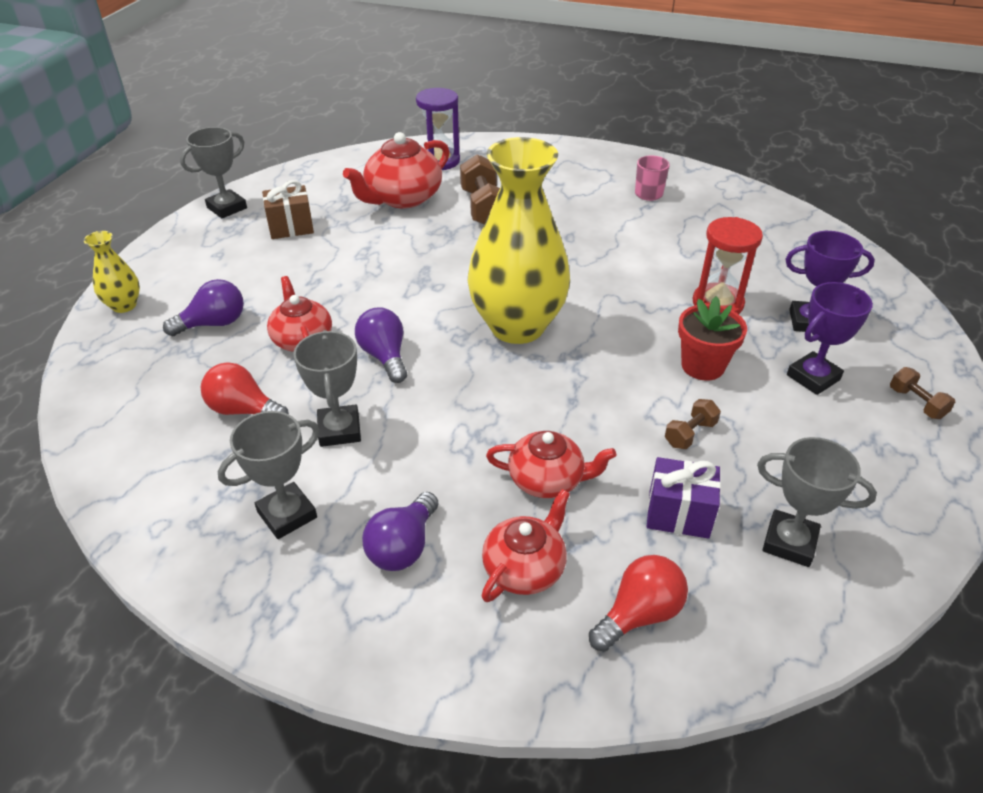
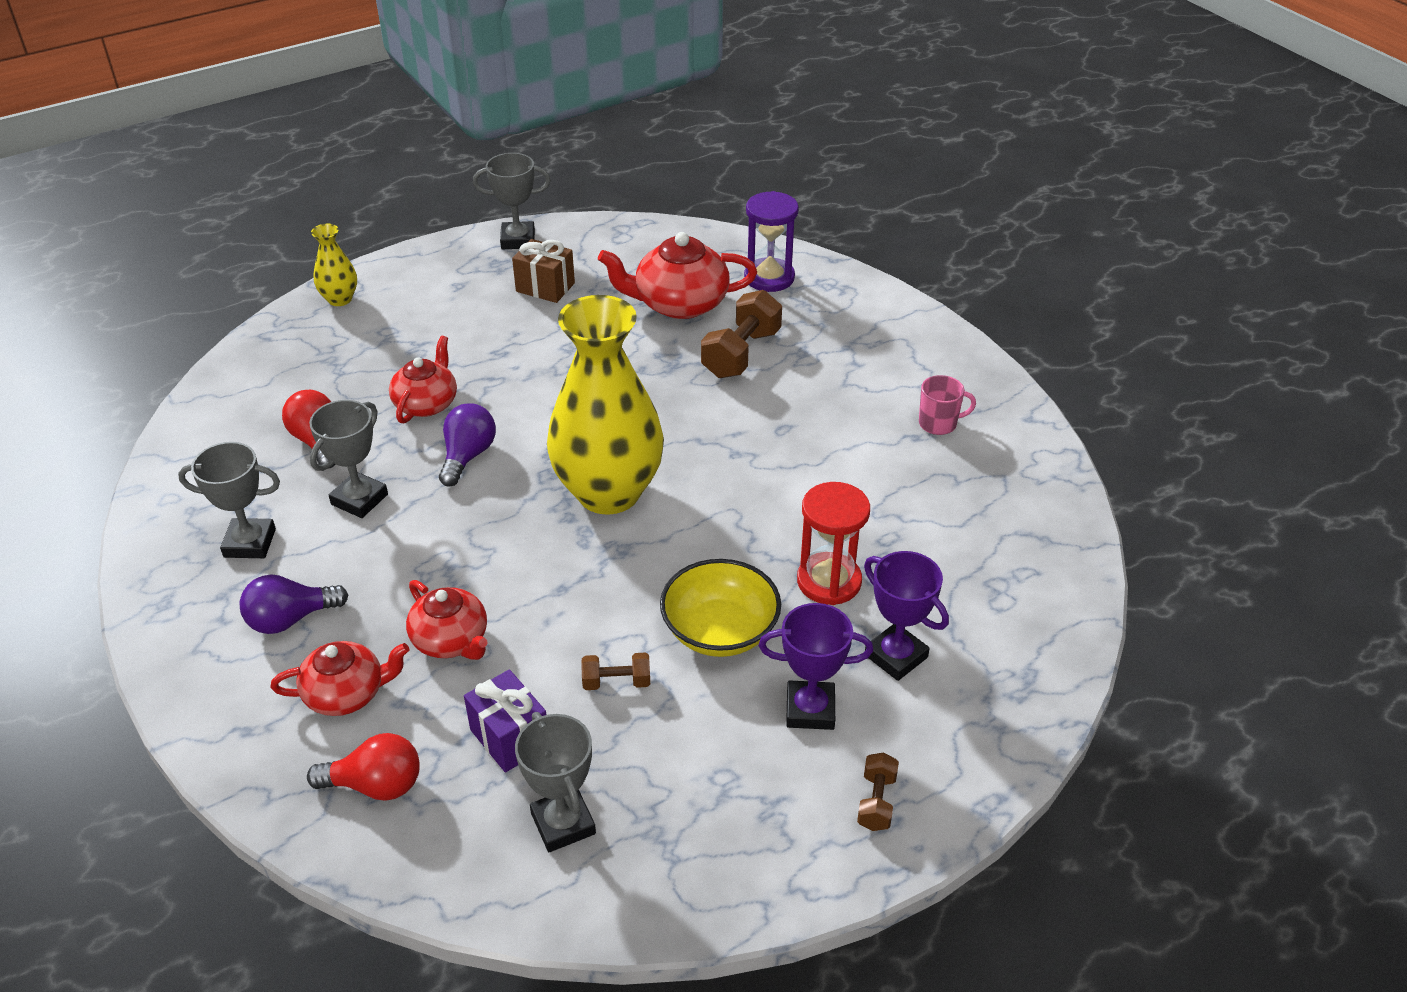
camera: 40 degrees right, 0 degrees up
(214, 324) = (381, 351): purple light bulb -> none
(702, 366) = (720, 631): red flower pot -> yellow bowl

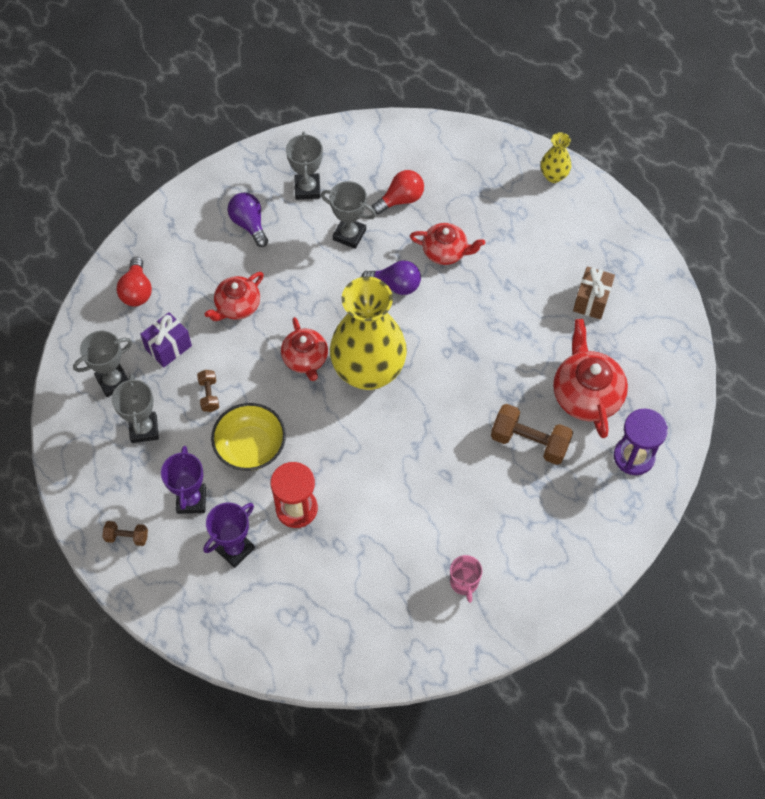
camera: 85 degrees right, 20 degrees up
(346, 694) = (196, 264): red teapot -> red teapot (305, 359)
(518, 240) = (651, 272): grey trophy -> grey trophy (144, 429)

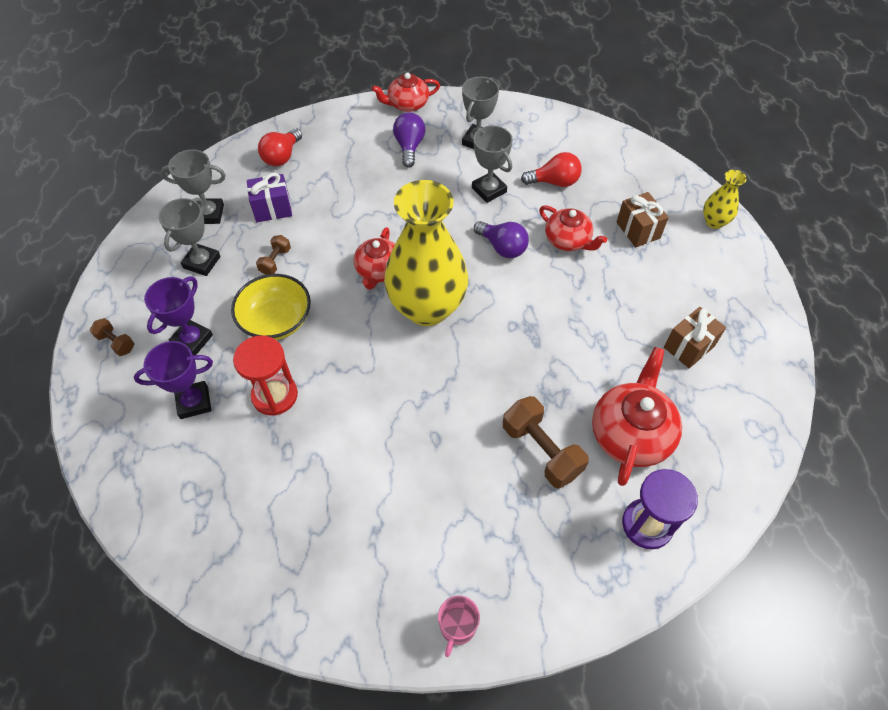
camera: 30 degrees right, 5 degrees down
(237, 306) = (352, 203): red teapot -> red teapot (407, 104)
(464, 582) = (381, 558): pink mug -> pink mug (457, 627)
(497, 214) = (638, 230): none -> brown gift

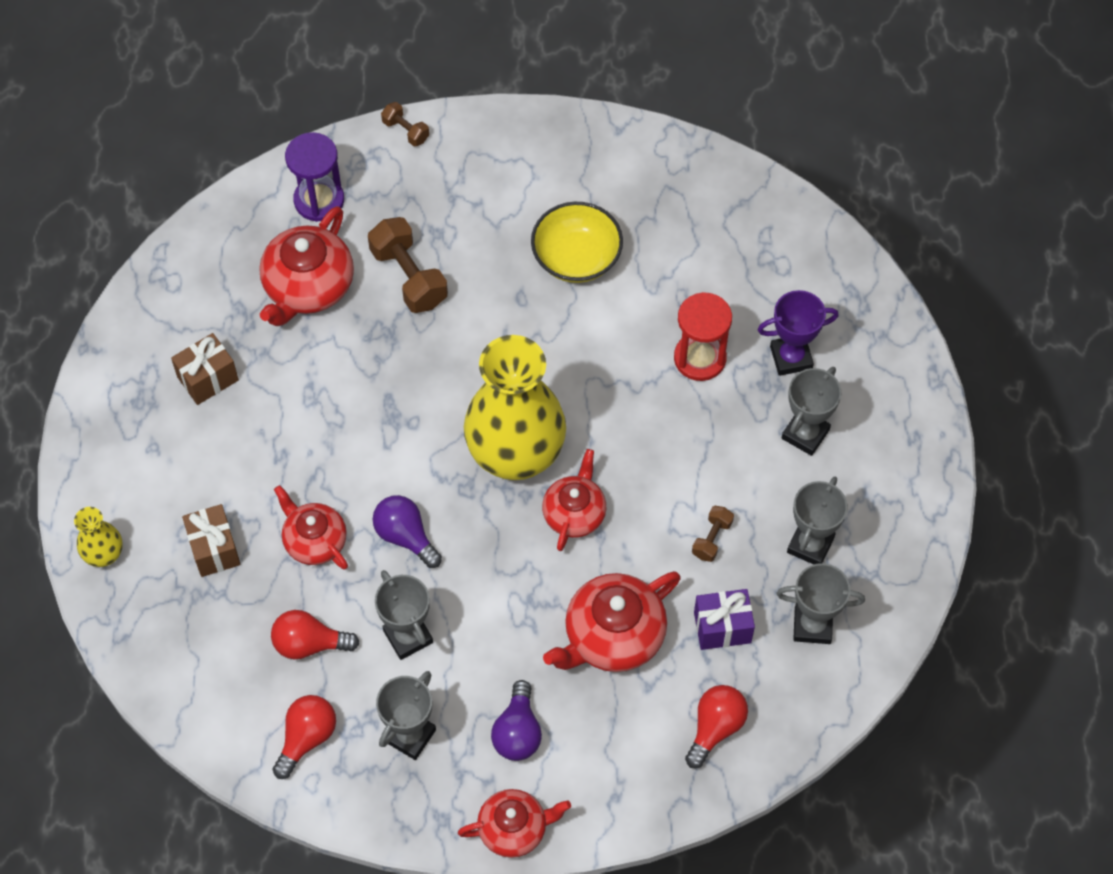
camera: 175 degrees left, 5 degrees up
(116, 343) = (897, 437): brown dumbbell -> brown dumbbell (406, 131)
(192, 340) = (805, 434): purple trophy -> grey trophy
(276, 321) = (704, 451): yellow bowl -> yellow bowl (576, 257)
(349, 199) = (613, 636): none -> red teapot
(457, 627) = (518, 133): pink mug -> none
(542, 136) = (307, 738): none -> red light bulb

